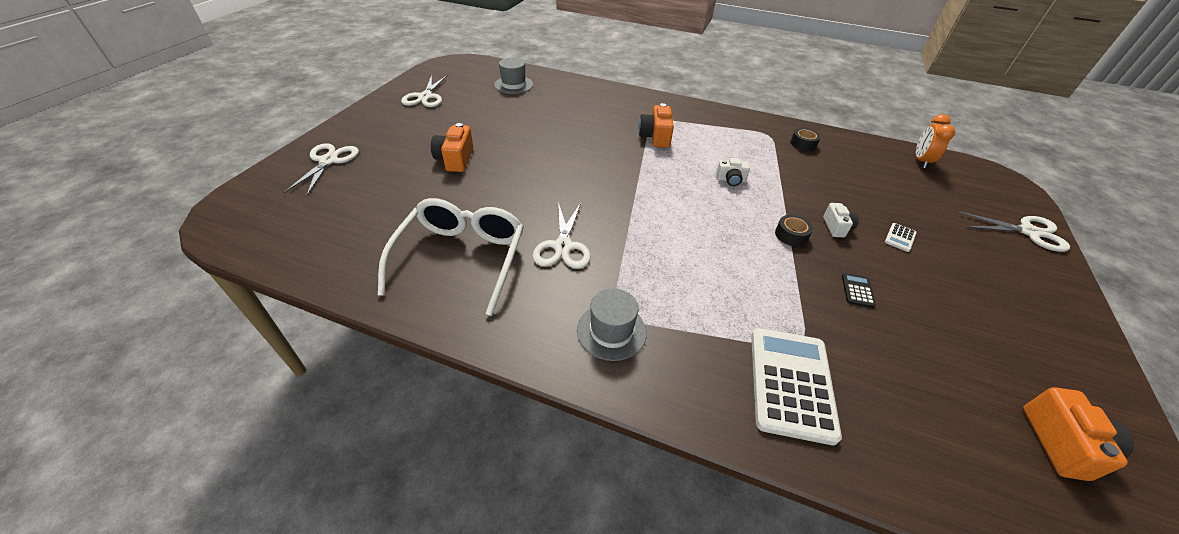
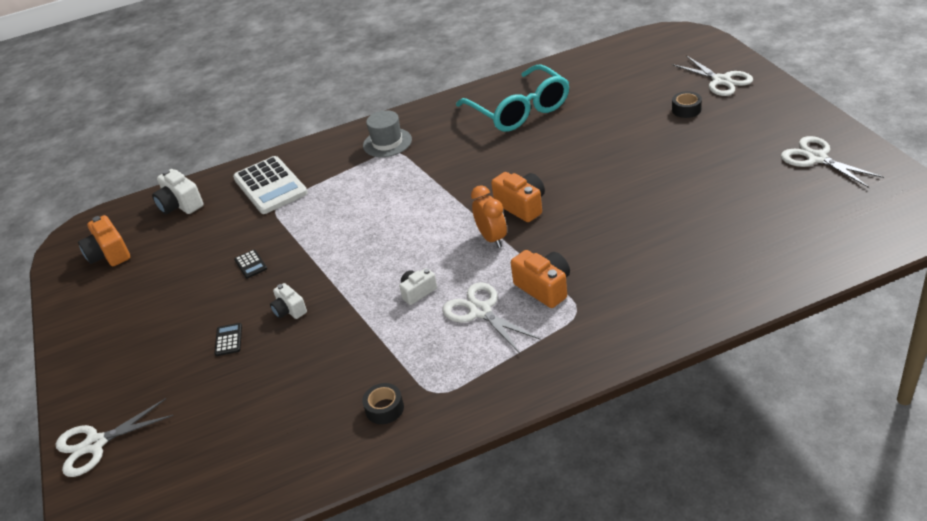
camera: 145 degrees right, 5 degrees down
(455, 159) = (651, 141): orange camera -> orange camera (522, 206)
(461, 258) = (519, 110): white glasses -> turquoise glasses
(513, 85) = (793, 235): grey hat -> none
(563, 246) = (474, 154): white scissors -> white scissors (480, 311)
(791, 235) = (324, 274): black tape -> black tape (686, 109)
(900, 237) = (228, 340): white calculator -> black calculator
(920, 161) = (226, 493): orange clock -> orange clock (492, 238)
(938, 459) = (180, 205): none -> white camera

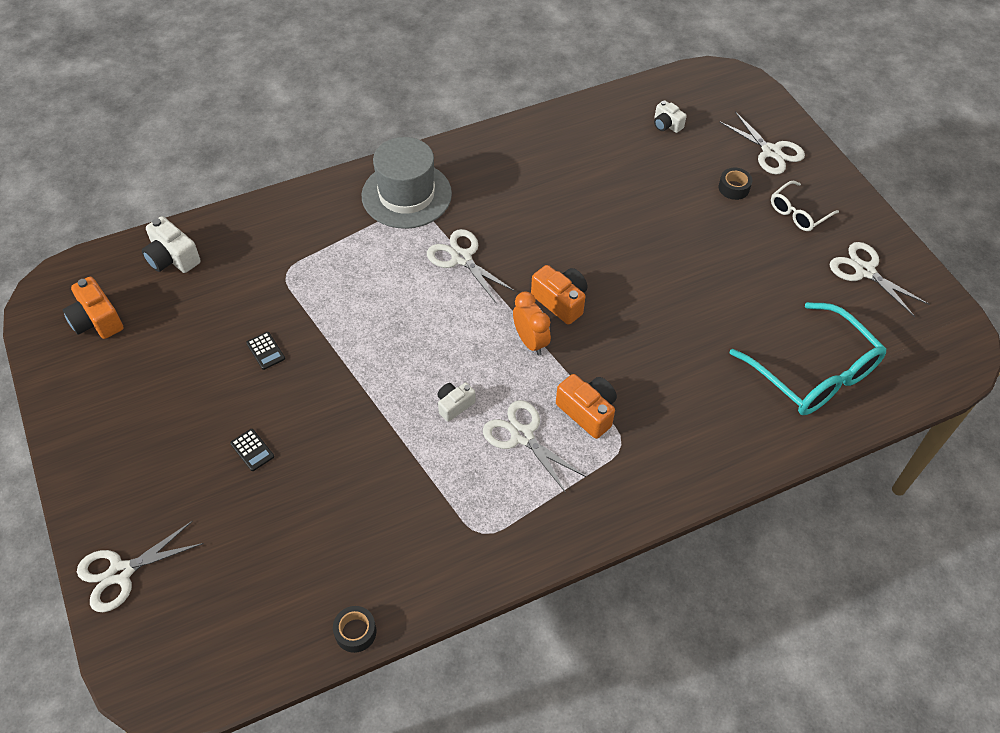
camera: 10 degrees left, 15 degrees up
(228, 340) = (252, 450): black calculator -> black calculator turned 150 degrees clockwise
(270, 186) = (276, 242): white calculator -> none
(289, 310) = (316, 417): white camera -> white camera (666, 125)
(384, 408) = (429, 549): black tape -> black tape (355, 632)
(387, 143) = (406, 195): grey hat -> grey hat, size x1.62
(433, 182) = (462, 258): none -> white scissors
(519, 110) = (553, 166): turquoise glasses -> turquoise glasses (814, 373)
(749, 121) = (798, 213): none -> white glasses

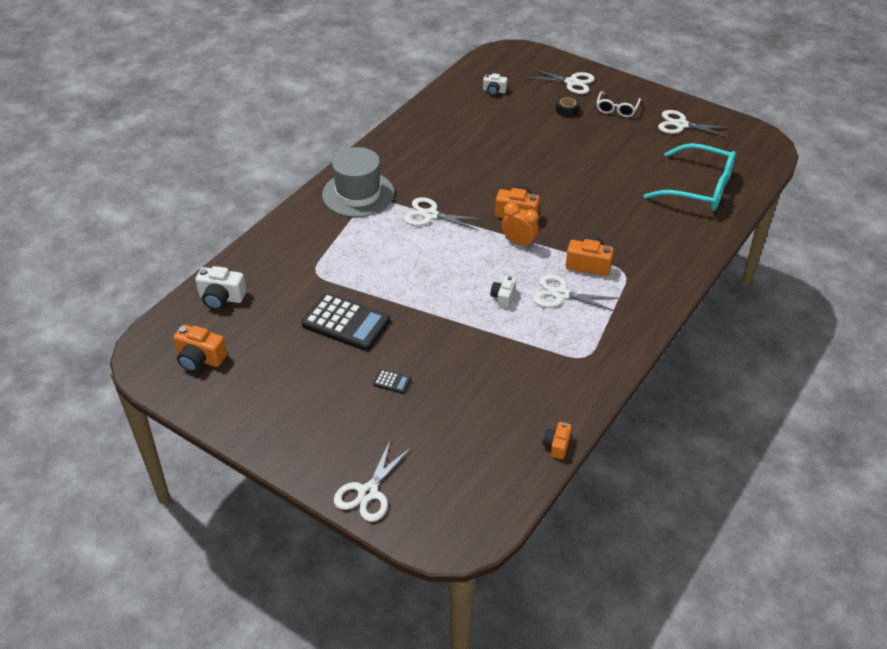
camera: 30 degrees left, 10 degrees down
(265, 351) = (346, 323): black calculator -> black calculator, size x2.42
(355, 632) = (556, 445): black tape -> orange camera

